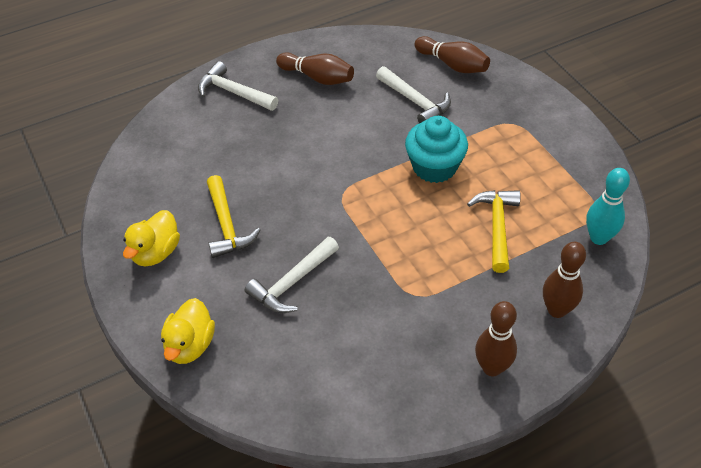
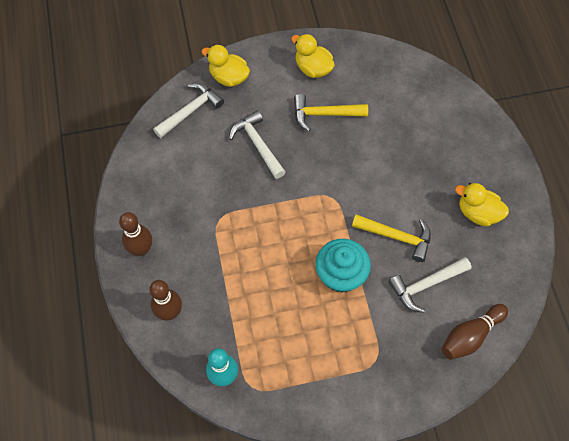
camera: 105 degrees right, 15 degrees up
(234, 92) = (472, 144): white hammer -> white hammer (190, 111)
(317, 77) = (477, 213): brown bowling pin -> yellow duck
(497, 227) = (261, 299): yellow hammer -> yellow hammer (396, 237)

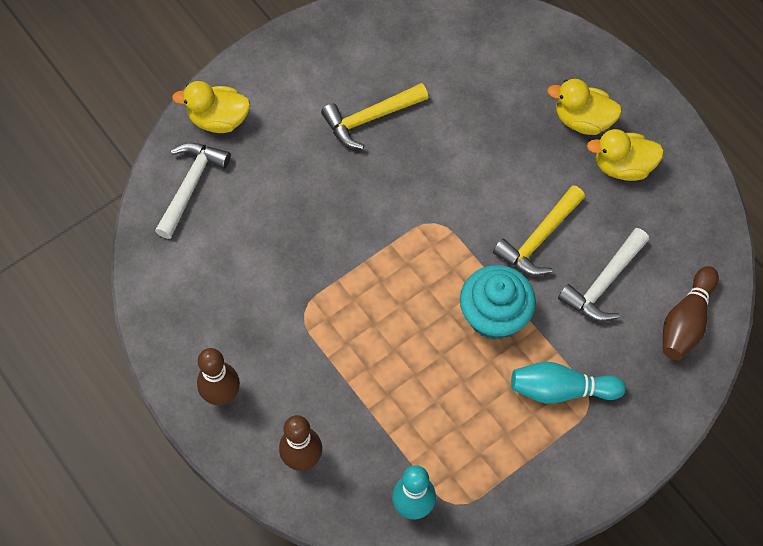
camera: 25 degrees left, 0 degrees up
(258, 144) = (304, 194): white hammer -> none
(313, 68) = (324, 63): yellow duck -> yellow duck (582, 120)
(361, 343) = (561, 390): none -> turquoise bowling pin
(396, 237) = (539, 238): yellow hammer -> yellow hammer turned 135 degrees clockwise

